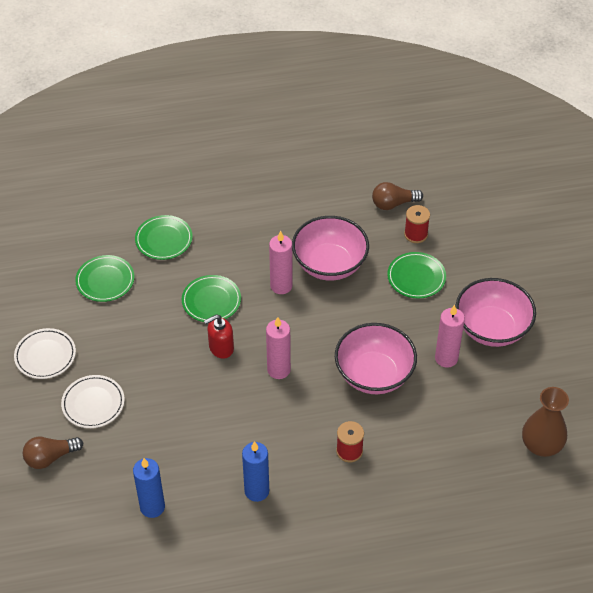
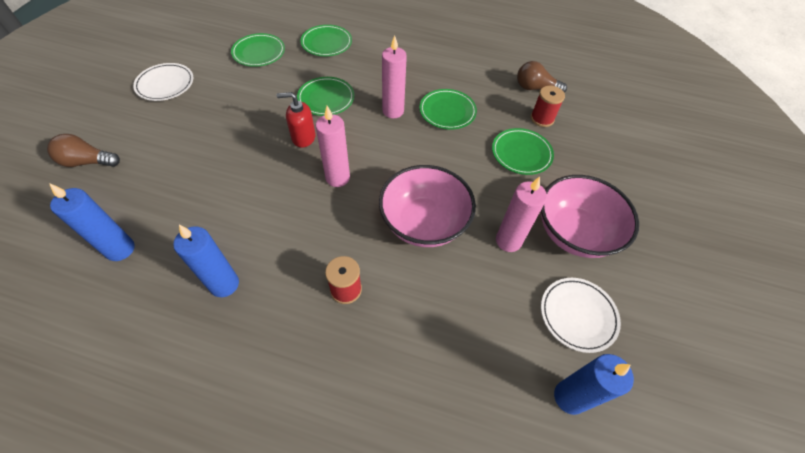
camera: 25 degrees right, 5 degrees up
(93, 403) = (163, 135): white plate -> white plate (578, 315)
(329, 264) = (447, 111): pink bowl -> green plate
(541, 445) = (569, 397): brown vase -> blue candle

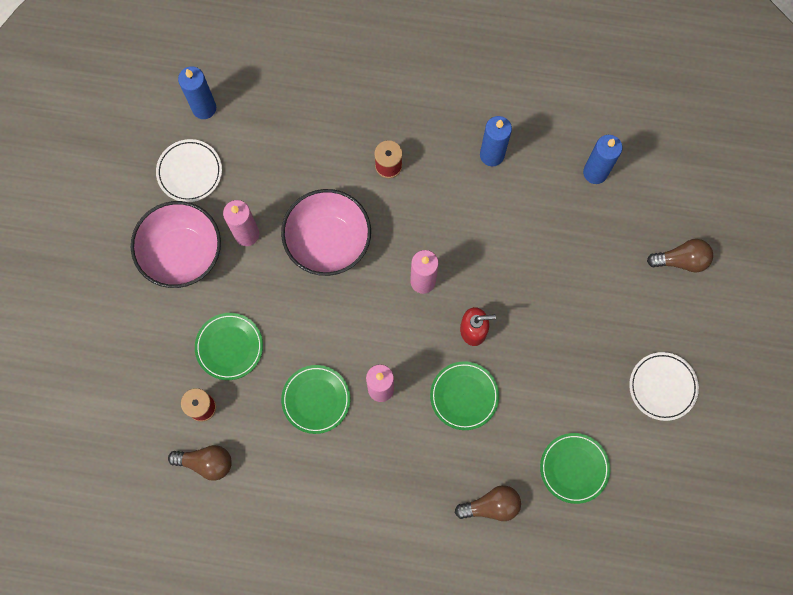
camera: 175 degrees right, 20 degrees up
(326, 43) = (491, 505): green plate -> brown light bulb

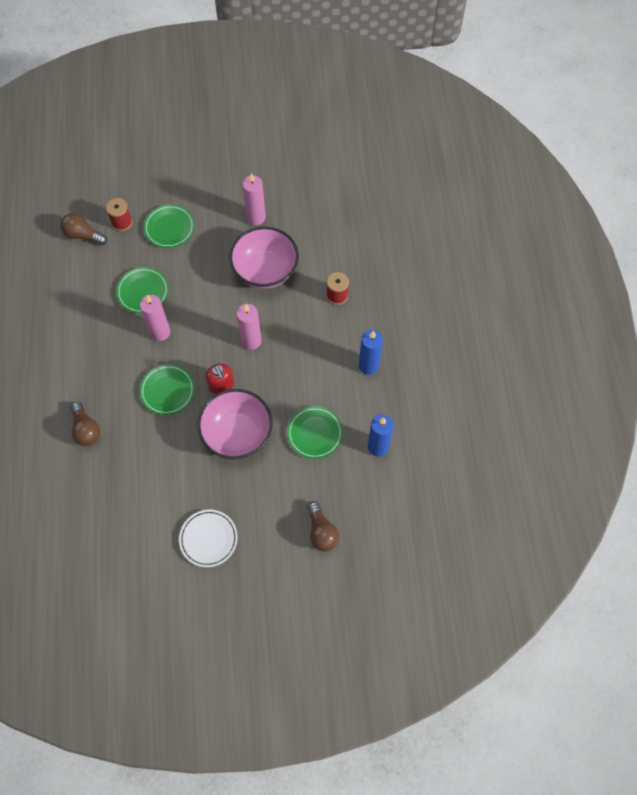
camera: 75 degrees right, 10 degrees down
(182, 253) = (231, 182): pink bowl -> pink bowl (237, 433)
(189, 172) = (293, 171): white plate -> none
(204, 108) = (344, 167): blue candle -> none
(206, 462) = (83, 235): brown light bulb -> brown light bulb turned 120 degrees clockwise
(574, 468) = (127, 484): green plate -> green plate (315, 433)

